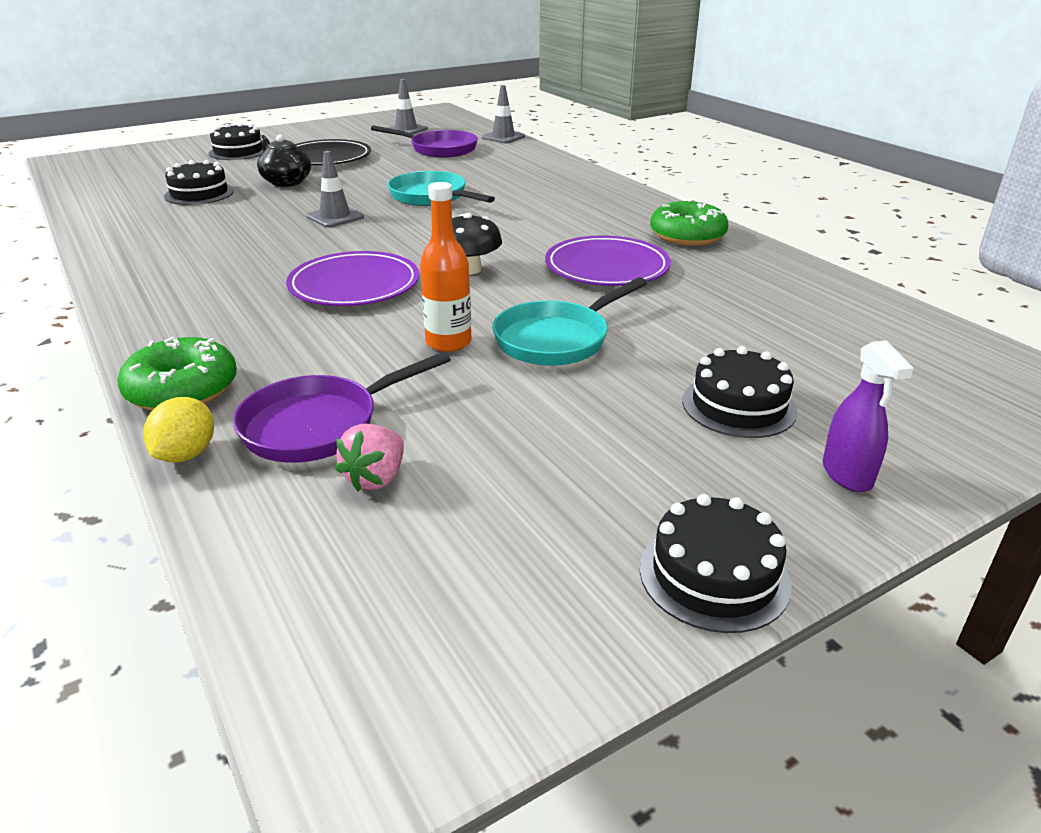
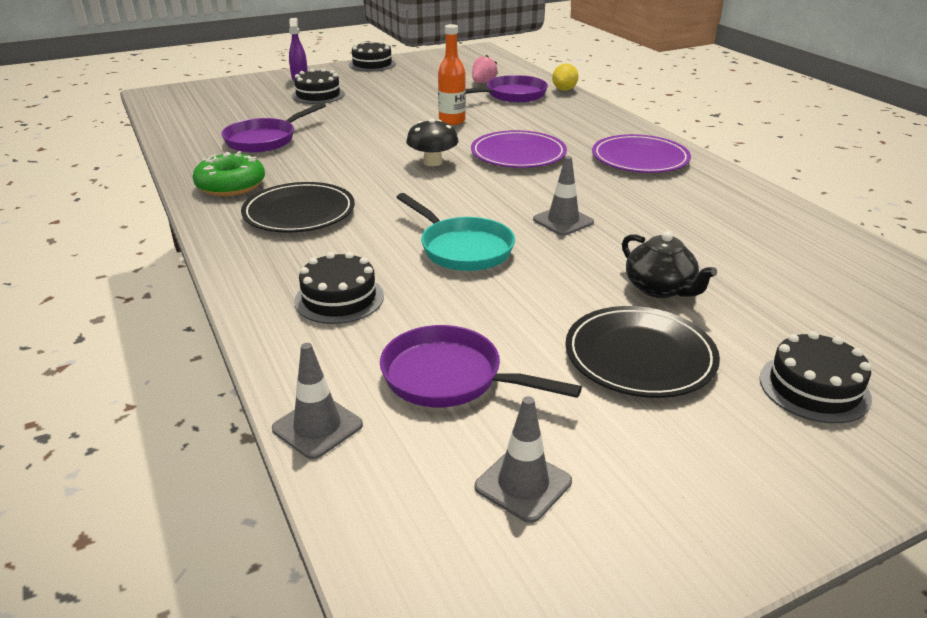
camera: 175 degrees left, 0 degrees up
(182, 390) = (586, 107): green donut -> none
(199, 193) = (752, 267): black cake -> black cake (339, 298)
(556, 339) = (389, 120): turquoise pan -> none
(590, 216) = (299, 212): none -> black plate
(607, 267) = (325, 160): purple plate -> purple plate (640, 158)
(719, 294) = (264, 140): none -> purple pan

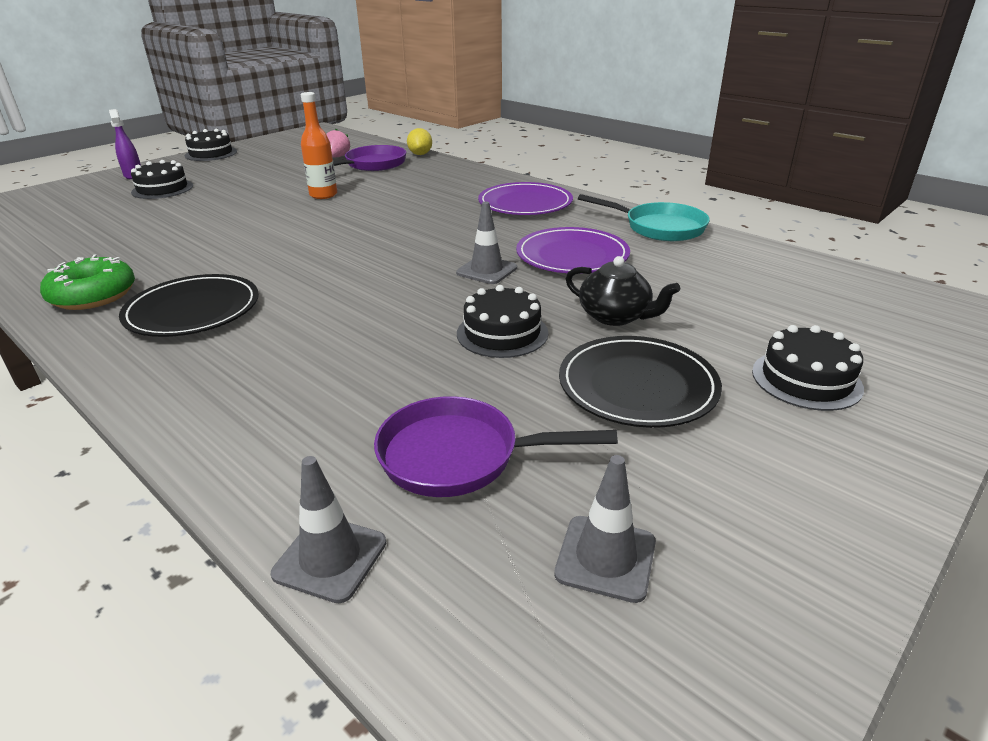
camera: 20 degrees left, 0 degrees up
(264, 140) = (117, 241): purple pan -> none
(339, 298) = (285, 396): black cake -> black cake (502, 333)
(432, 162) = (323, 236): black mushroom -> none
(462, 248) = (399, 315): turquoise pan -> turquoise pan (659, 227)
(518, 154) = (407, 216): purple plate -> purple plate (572, 256)

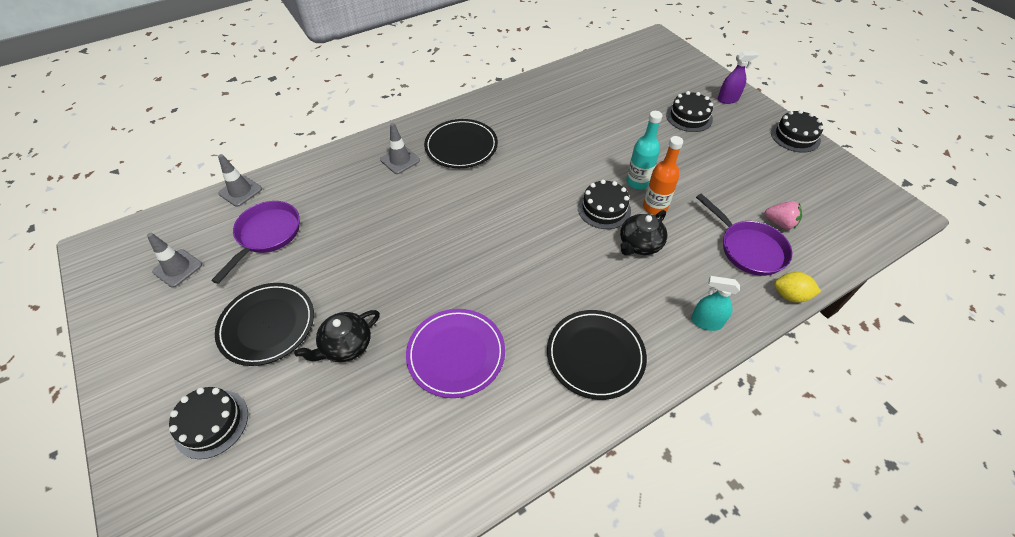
camera: 105 degrees right, 20 degrees up
(93, 295) = (499, 109): green donut -> none
(282, 203) = (637, 182): none -> turquoise bottle
(380, 197) = (639, 244): none -> black teapot
(463, 174) = (706, 322): none -> turquoise spray bottle
(487, 270) = (453, 288): grey traffic cone -> grey traffic cone (400, 160)
(502, 333) = (360, 276): black cake -> black cake (604, 209)
(525, 203) = (595, 355): purple plate -> black plate
(659, 227) = (491, 458): turquoise pan -> none

